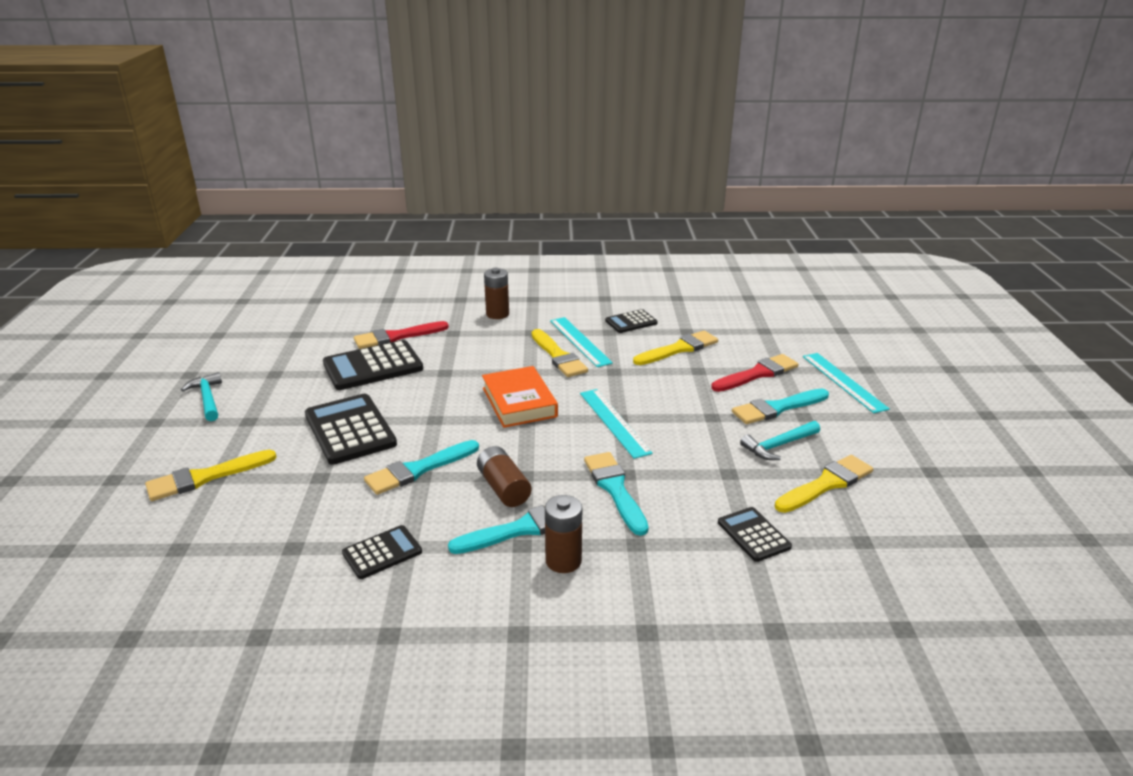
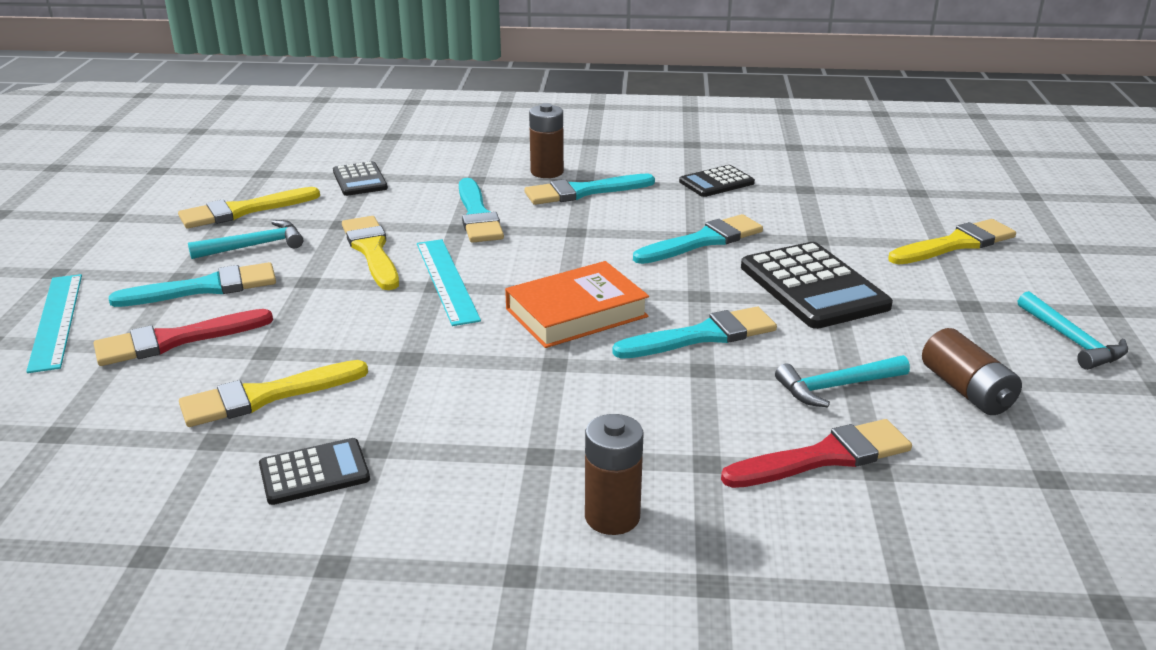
camera: 175 degrees left, 0 degrees up
(373, 366) = (836, 387): black calculator -> turquoise hammer
(439, 391) = (702, 336): none -> turquoise brush
(503, 488) = (601, 221): brown battery -> brown battery (966, 390)
(519, 402) = (576, 313): orange book -> orange book turned 75 degrees clockwise
(558, 356) = (497, 391): yellow brush -> yellow brush (371, 251)
(580, 341) = (445, 425): turquoise ruler -> none

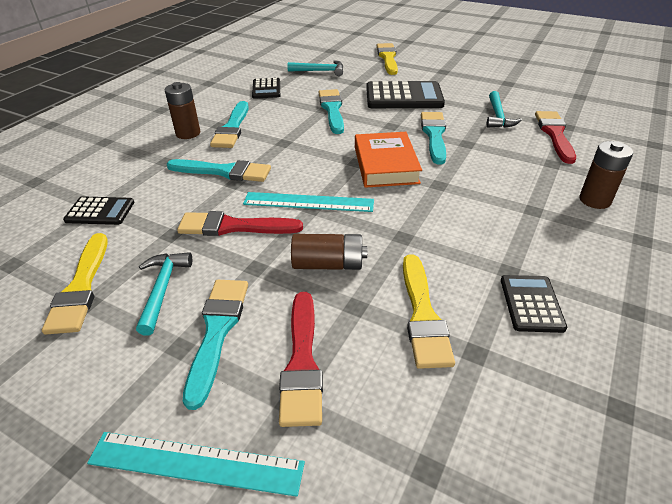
camera: 65 degrees left, 10 degrees up
(371, 251) = (233, 227): yellow brush -> red brush
(966, 390) = (512, 92): brown battery -> brown battery (328, 264)
(1072, 341) = (483, 63): turquoise hammer -> turquoise hammer (320, 71)

